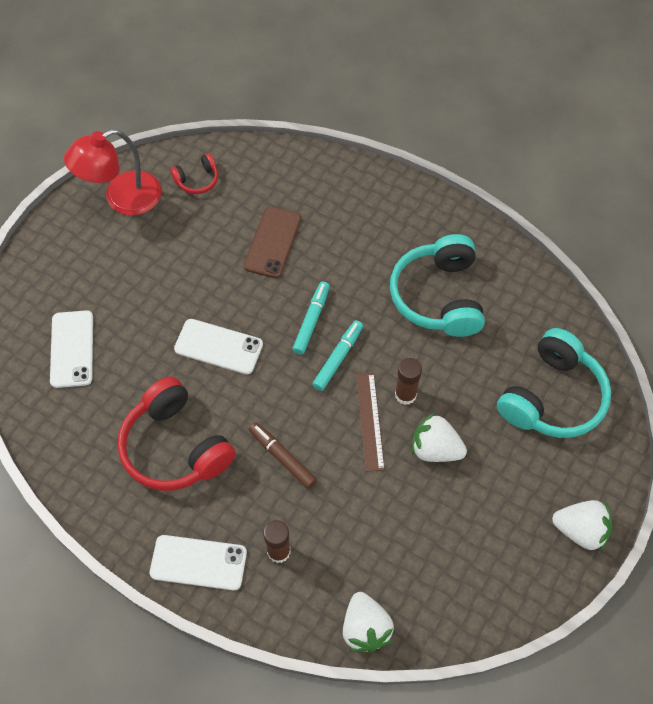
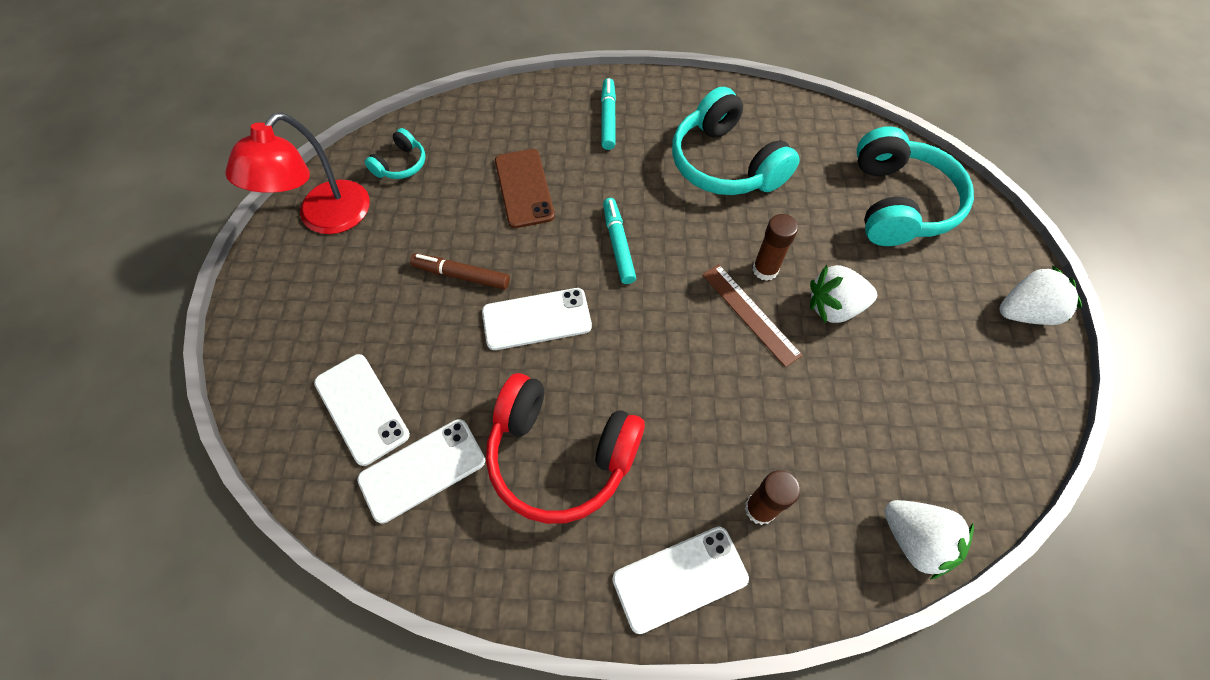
camera: 30 degrees left, 0 degrees up
(86, 409) = (422, 470): none -> white phone
(197, 180) = (401, 164): red headphones -> turquoise headphones
(282, 457) = (688, 401): brown marker -> brown marker (461, 275)
(338, 358) = (672, 268): turquoise marker -> turquoise marker (608, 119)

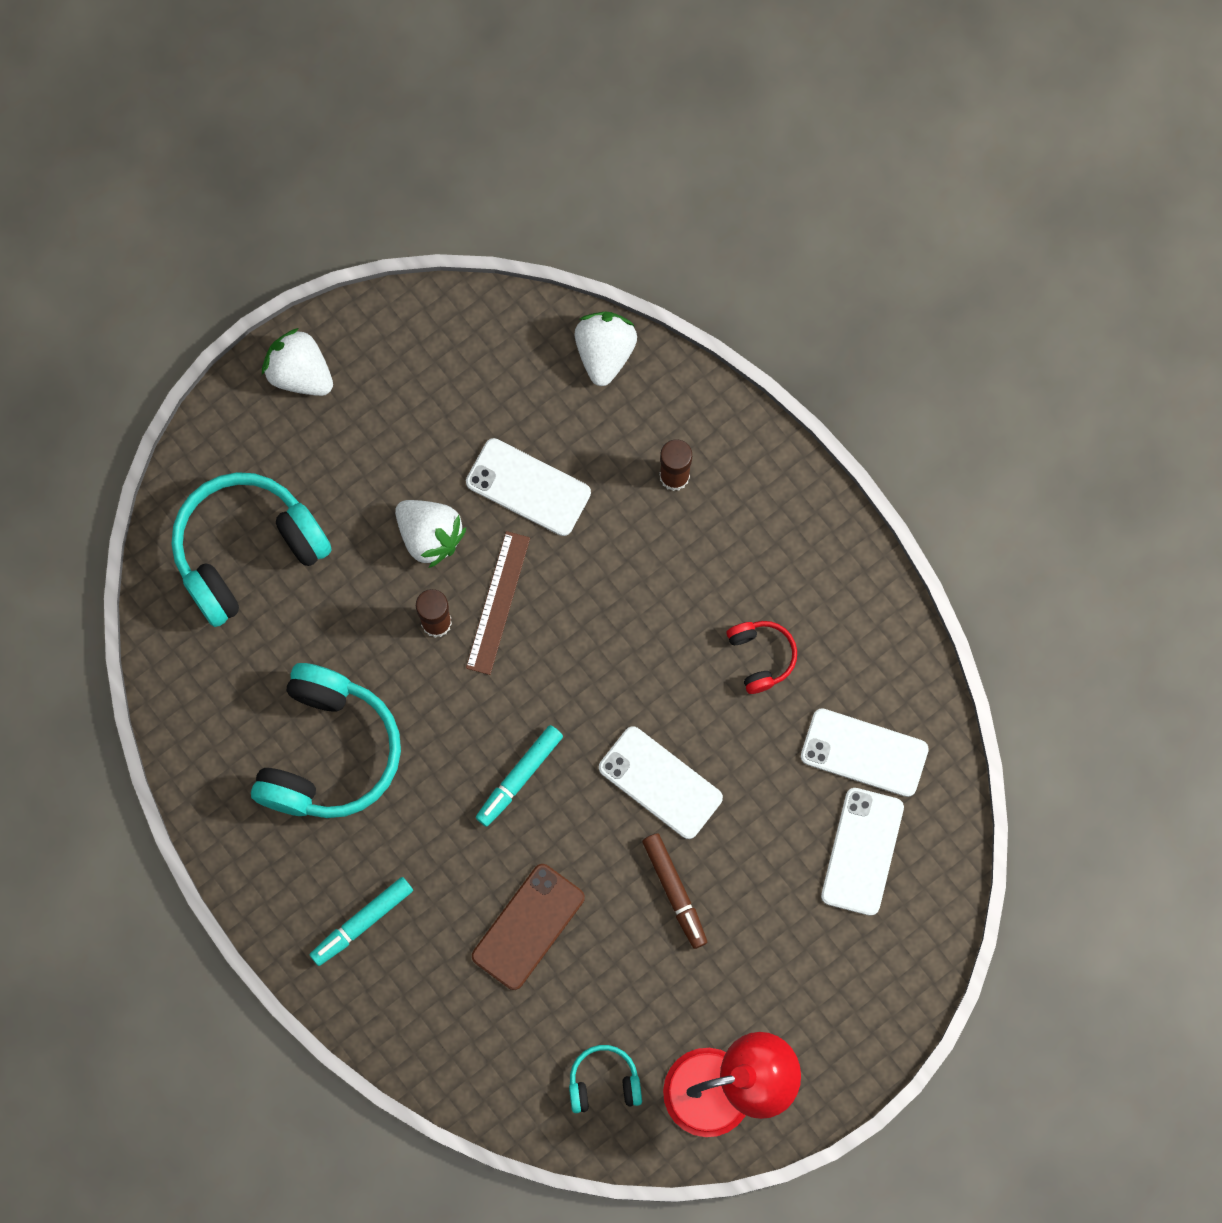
camera: 130 degrees left, 15 degrees up
(561, 455) = (761, 657): red headphones -> red headphones, size x0.48
(680, 579) = (776, 496): white phone -> white phone (528, 487)

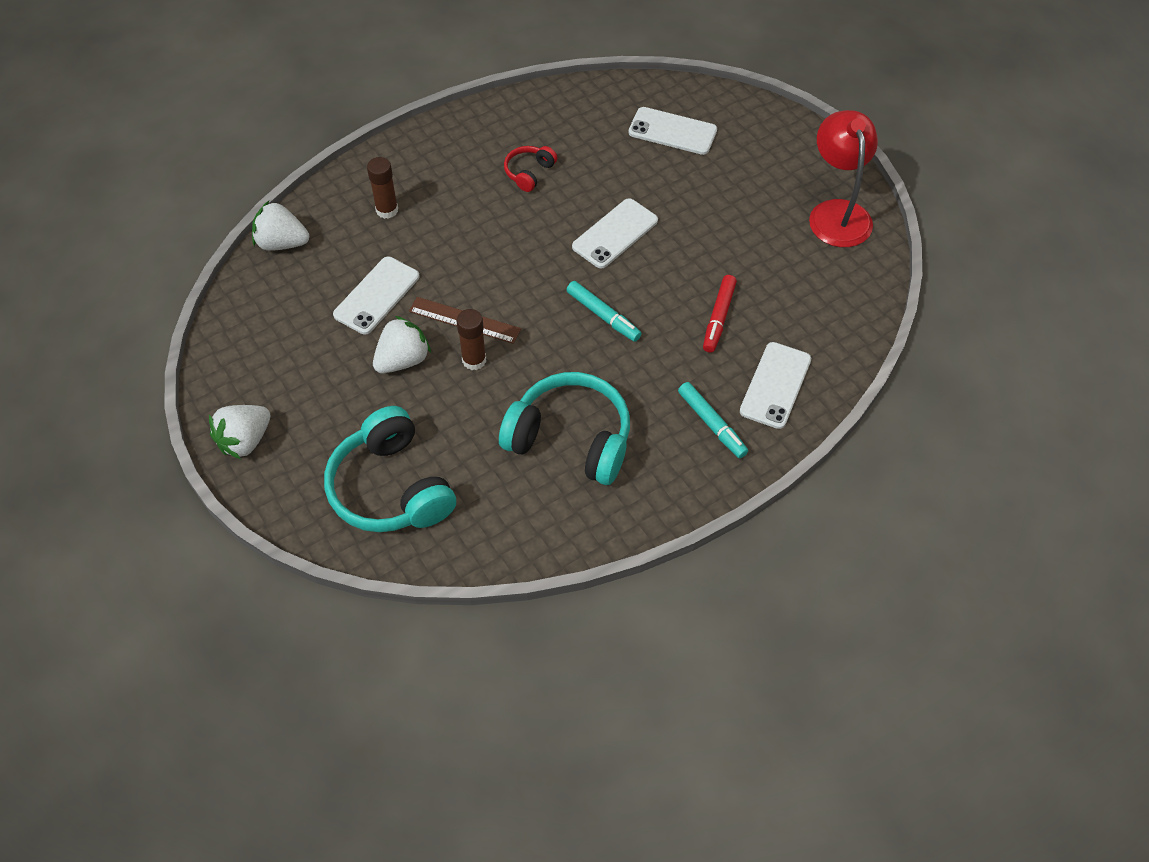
camera: 85 degrees left, 20 degrees down
(528, 927) = (718, 318): brown phone -> red marker
(604, 1082) = (835, 281): turquoise headphones -> none
(675, 891) = (695, 231): brown marker -> none
(761, 657) = (529, 173): red headphones -> red headphones turned 45 degrees counterclockwise
(864, 752) = (604, 125): white phone -> white phone (775, 385)

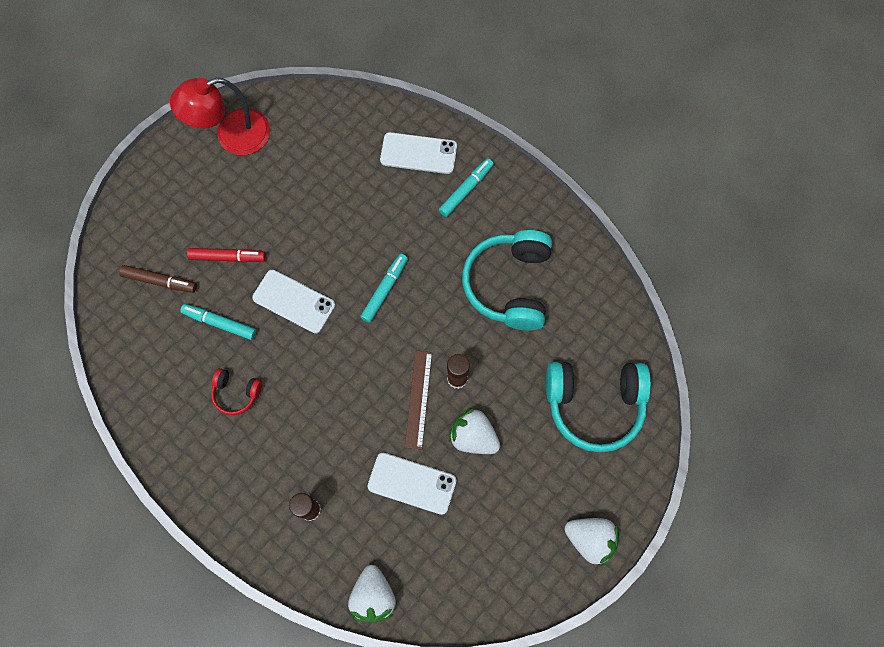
camera: 105 degrees left, 15 degrees up
(391, 488) = (594, 404): turquoise headphones -> turquoise headphones turned 45 degrees clockwise
(610, 171) = (220, 323): none -> turquoise marker
(672, 131) = (160, 281): white phone -> brown marker
(718, 318) = (364, 204): red marker -> red marker (227, 257)

